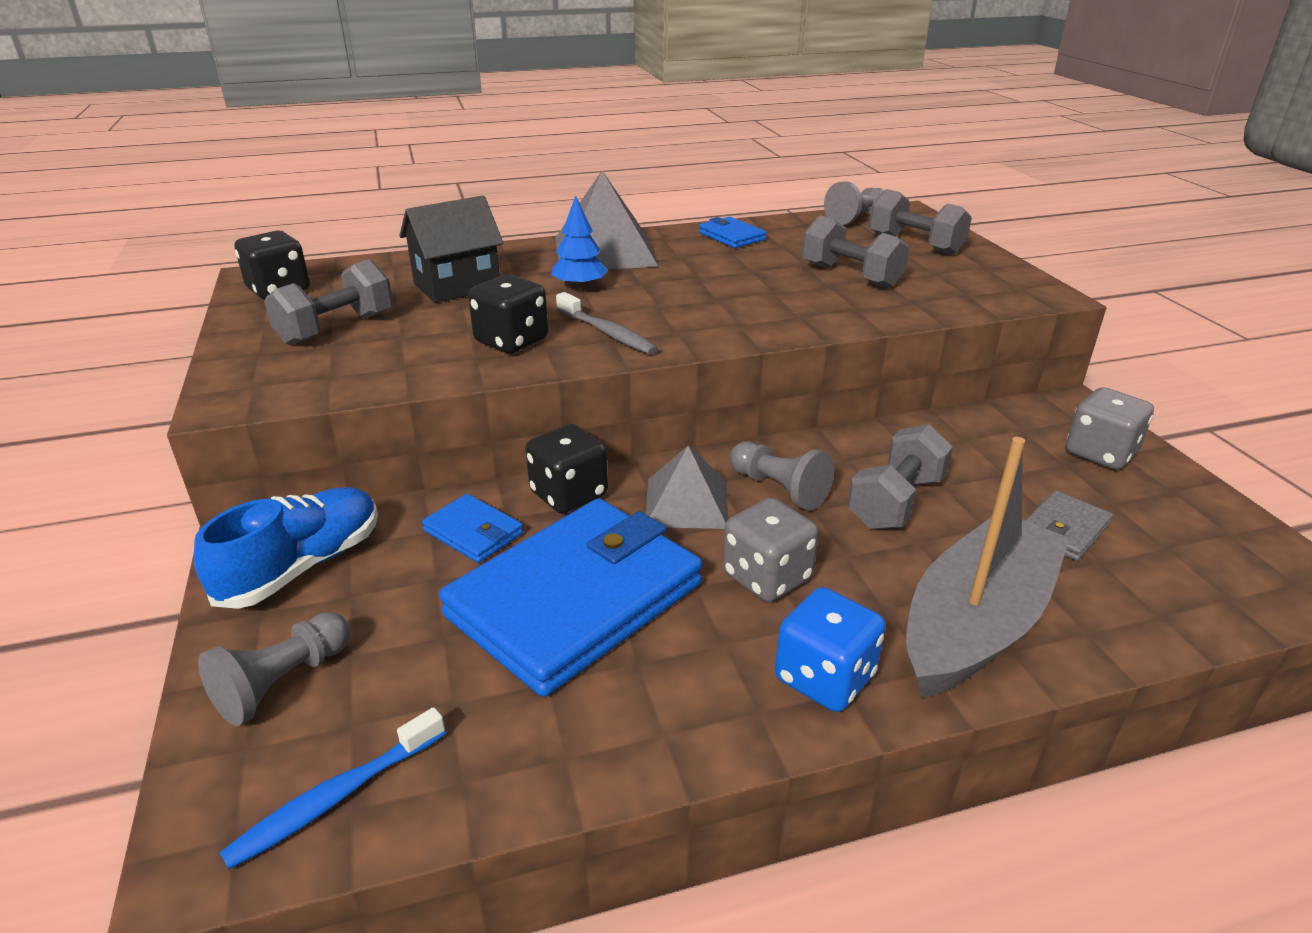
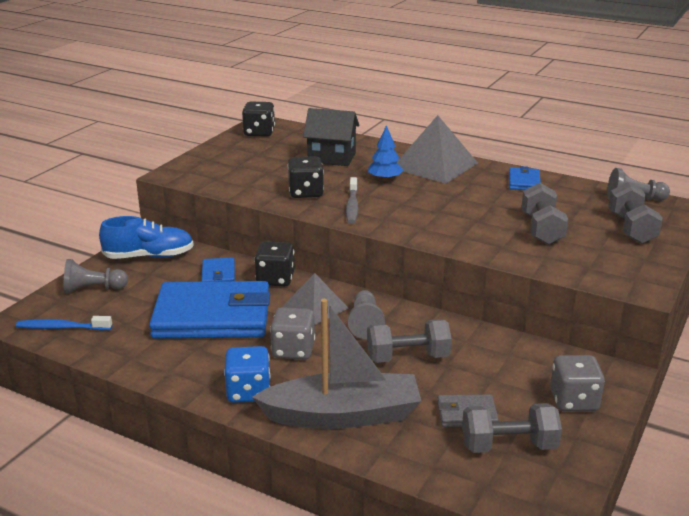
camera: 45 degrees right, 5 degrees down
(336, 328) = (251, 159): grey dumbbell -> grey dumbbell (508, 446)

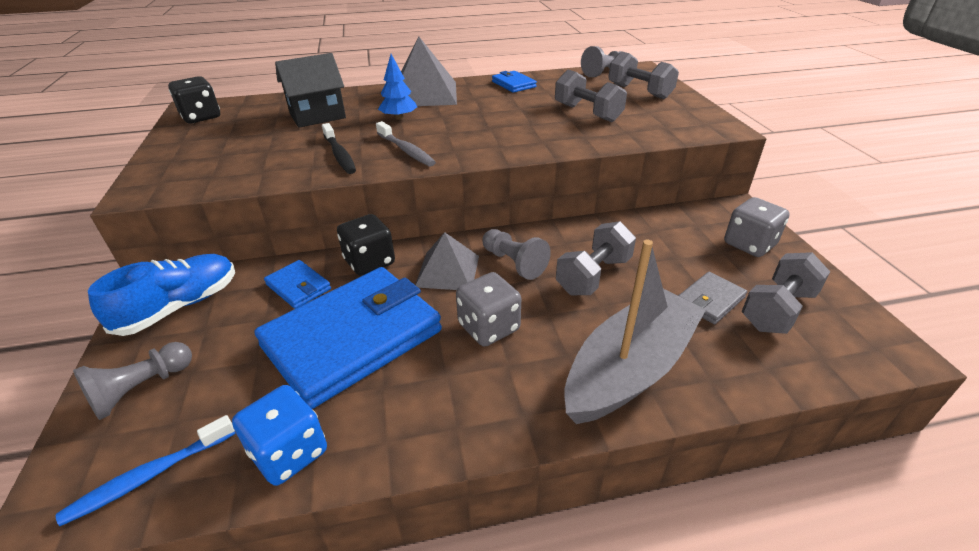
camera: 40 degrees left, 10 degrees up
(248, 392) = (510, 405): blue dice -> blue dice (289, 452)
(306, 193) = (339, 155): black dice -> black toothbrush

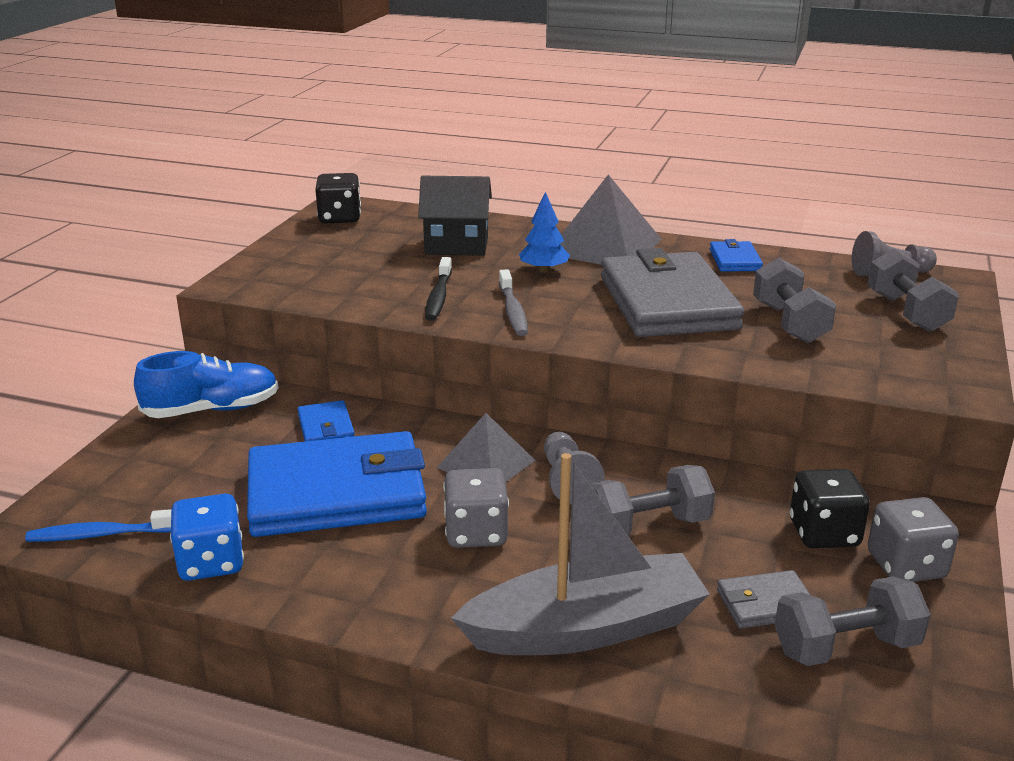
camera: 30 degrees right, 10 degrees down
(141, 389) = (137, 468): grey pawn -> none
(369, 262) = (413, 427): black dice -> black dice (824, 533)
(503, 119) = (667, 303): none -> grey wallet

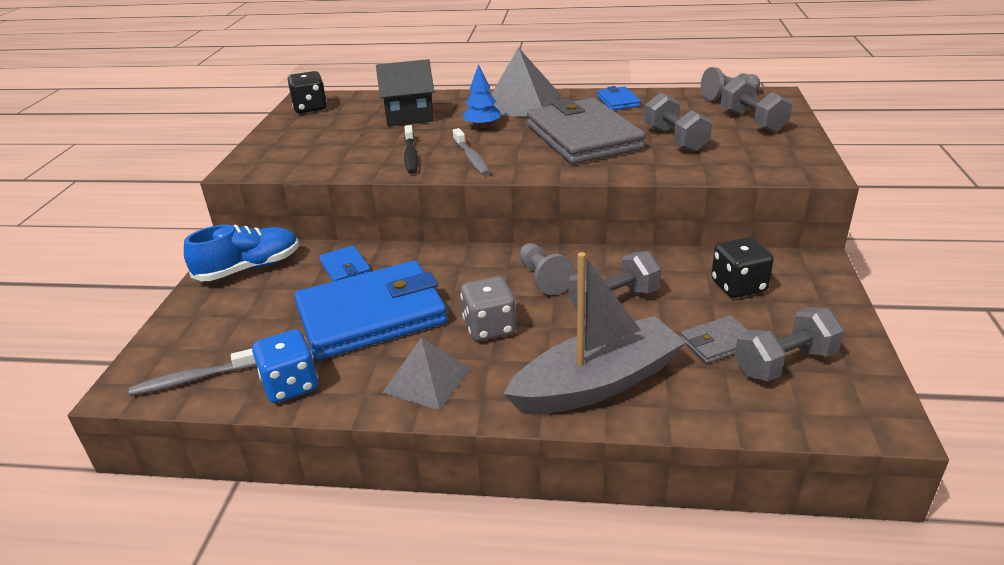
camera: 10 degrees left, 5 degrees up
(101, 535) = (192, 379): blue toothbrush -> grey toothbrush
(486, 463) = (478, 275): grey pyramid -> grey pyramid (427, 380)
(906, 566) = (802, 299): grey dice -> none

